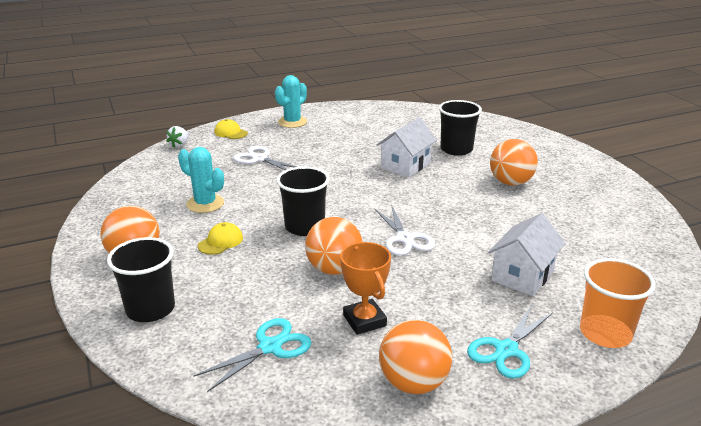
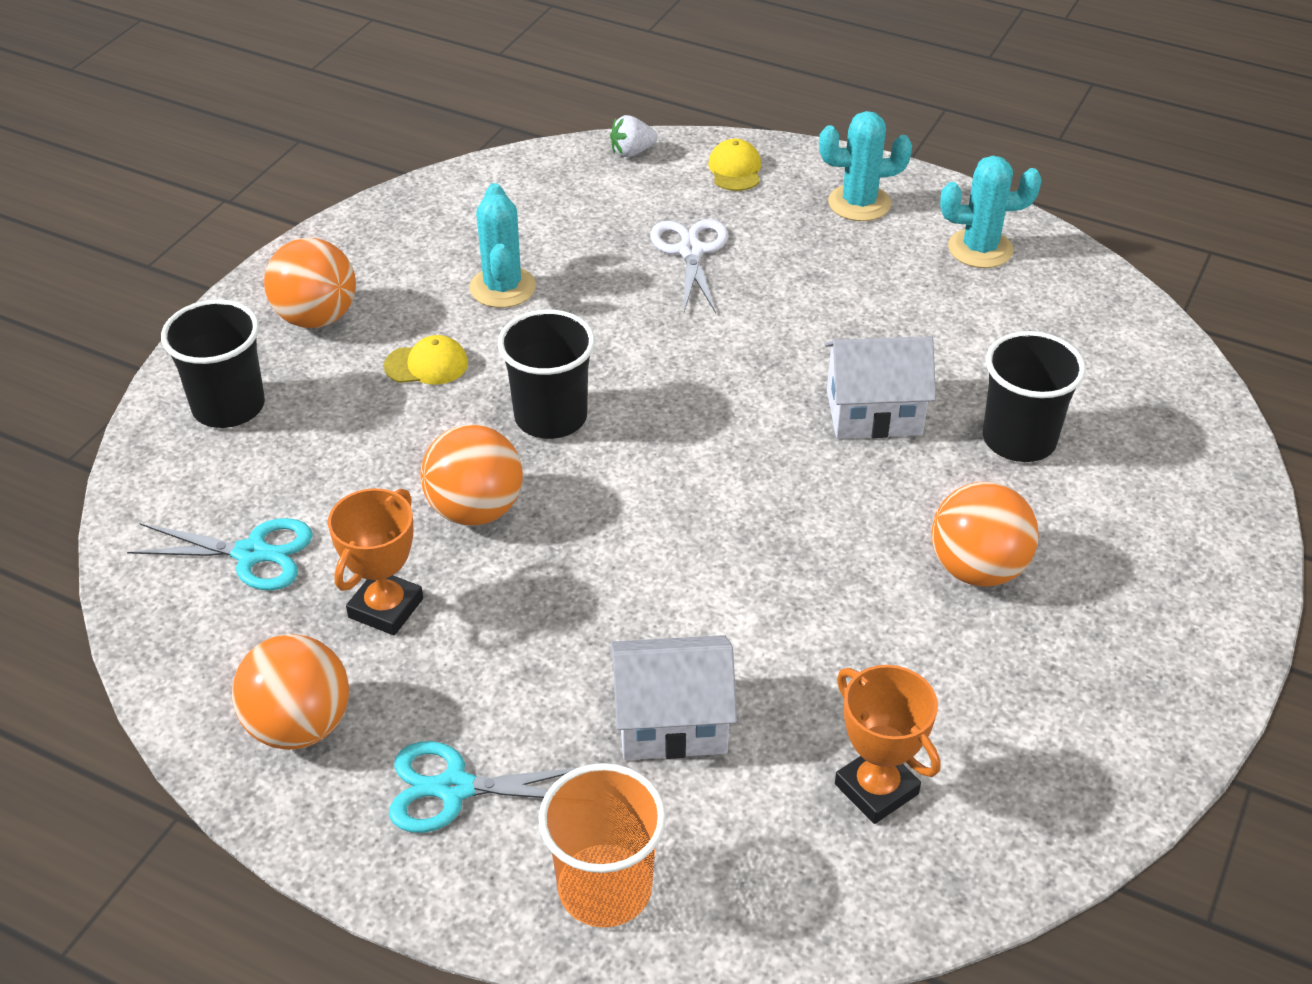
camera: 50 degrees right, 15 degrees up
(352, 115) = (980, 249): none -> turquoise cactus
(405, 239) = (634, 537): white scissors -> none
(602, 247) = (876, 789): none -> orange trophy

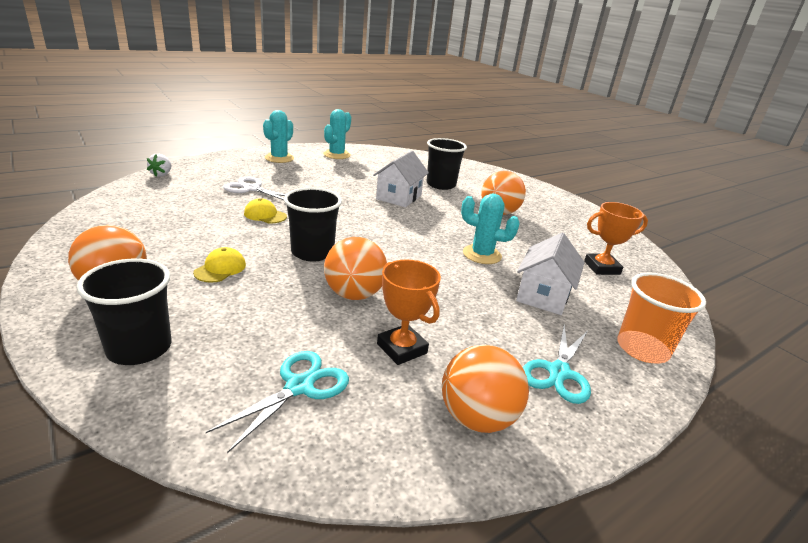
camera: 65 degrees left, 15 degrees down
(502, 287) = (197, 230): turquoise cactus -> turquoise cactus (482, 255)
(735, 169) = (217, 165): yellow cap -> yellow cap (265, 215)

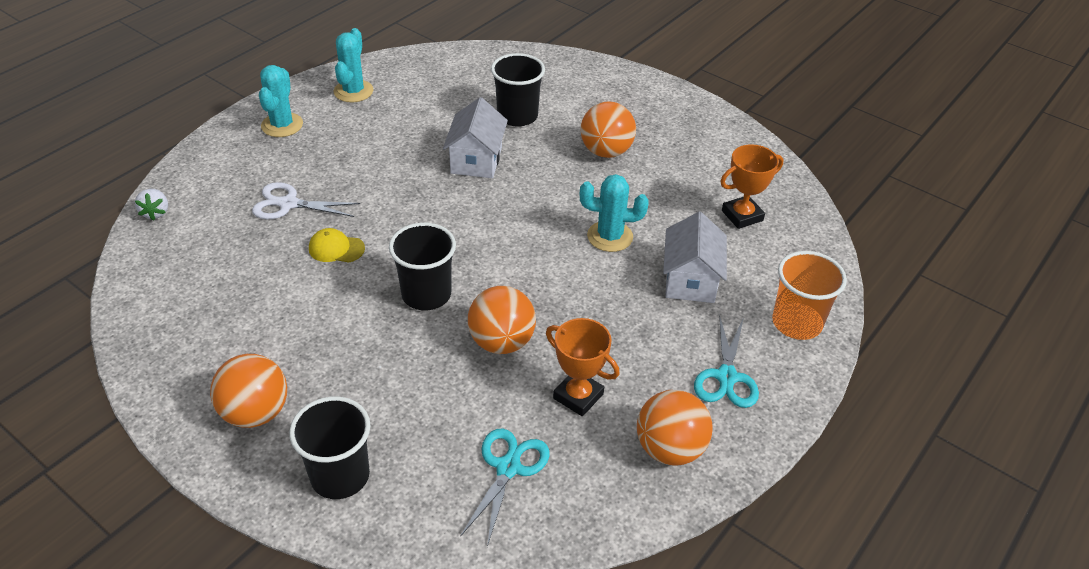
camera: 15 degrees left, 15 degrees up
(220, 268) = (344, 352): yellow cap -> none

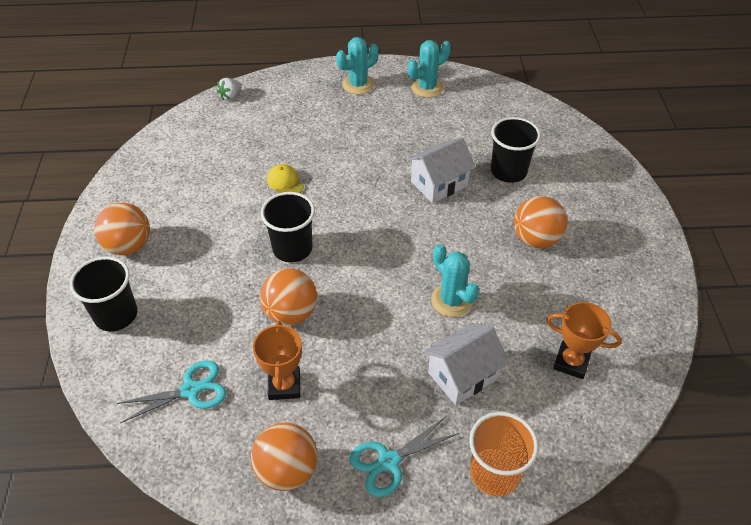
camera: 50 degrees right, 5 degrees up
(288, 204) = (297, 137): white scissors -> none

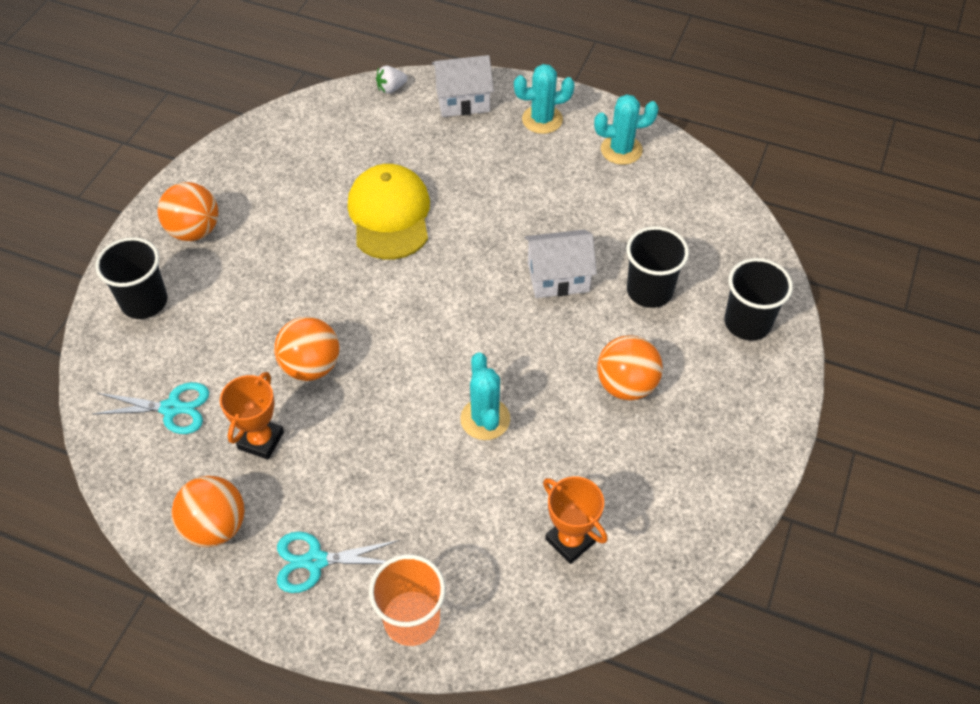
camera: 25 degrees right, 5 degrees up
(285, 182) = (390, 215): yellow cap -> yellow cap, size x2.19
(292, 248) = (353, 295): black cup -> black cup (747, 323)
(463, 375) = (444, 505): white house -> white house (463, 100)

